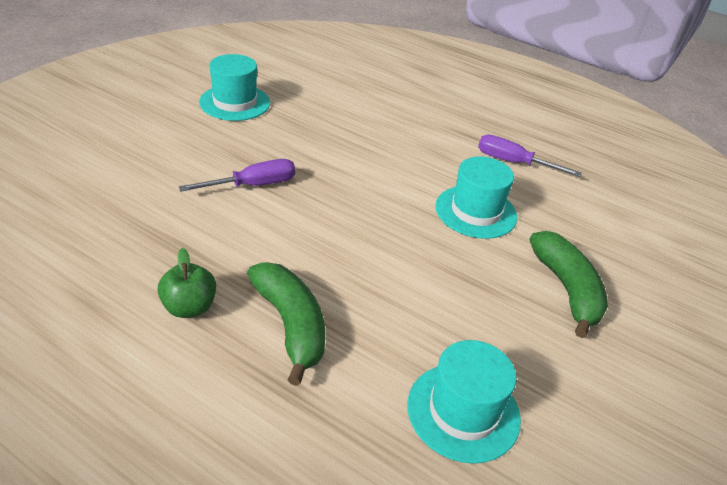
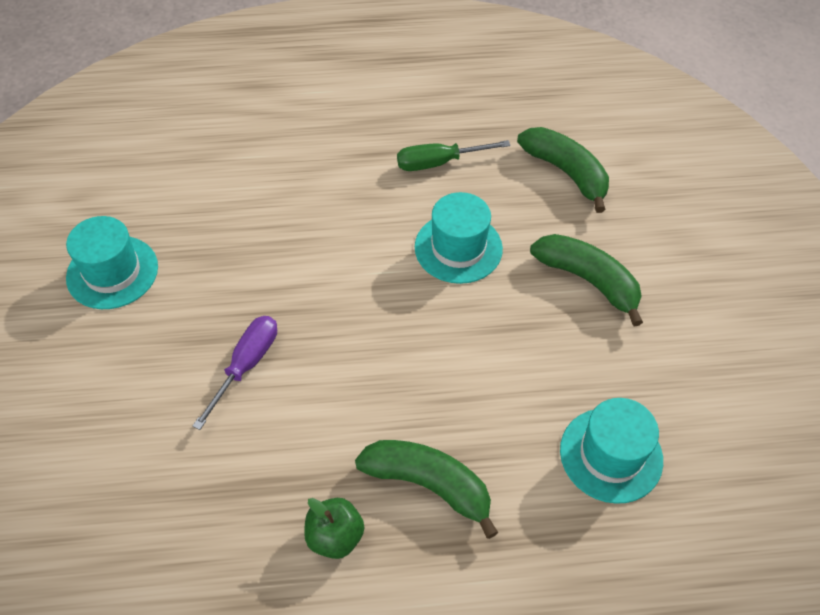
camera: 35 degrees left, 15 degrees up
(513, 162) = (438, 163): purple screwdriver -> green screwdriver
(616, 219) = (566, 172): none -> green banana

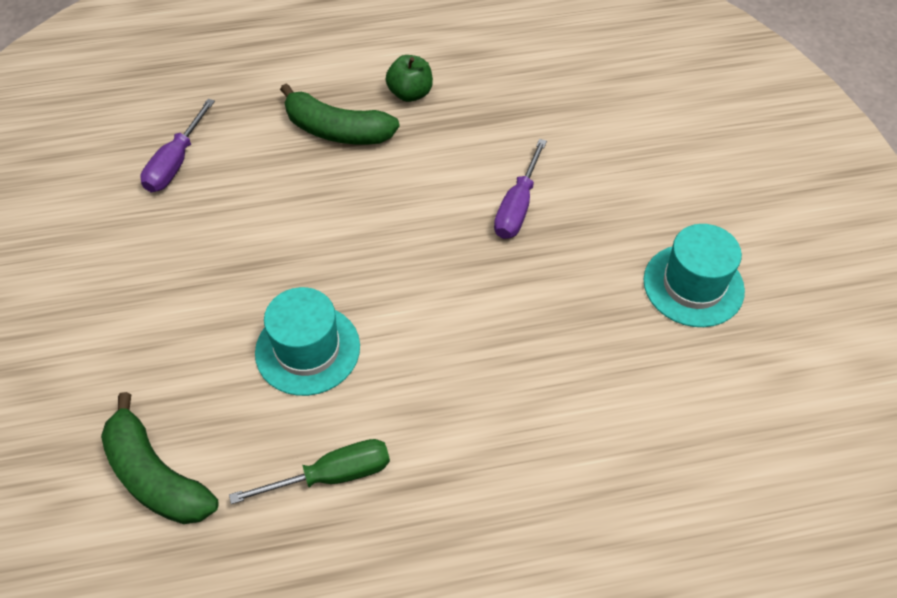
camera: 175 degrees right, 0 degrees up
(588, 280) = (159, 322): green banana -> none
(611, 455) = (176, 163): turquoise hat -> purple screwdriver

